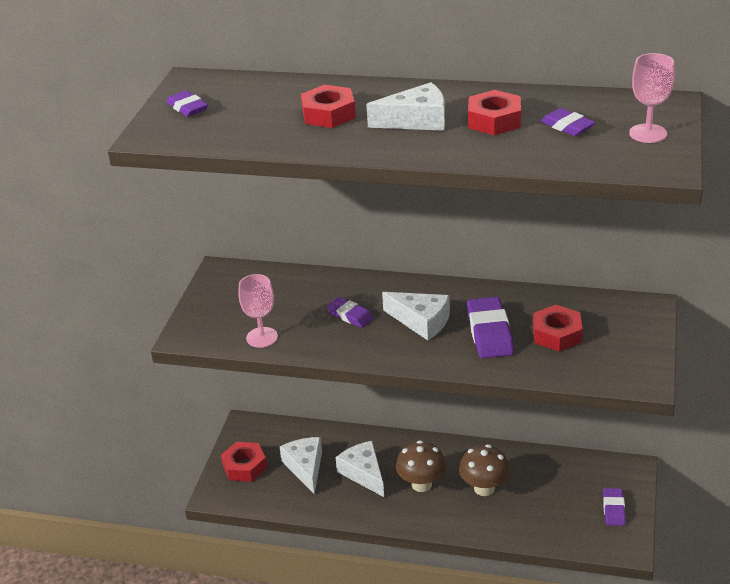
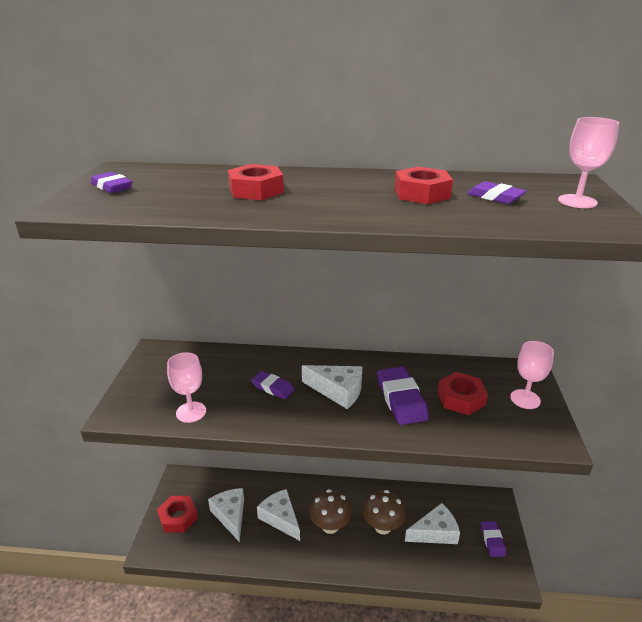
camera: 10 degrees left, 5 degrees down
(416, 120) = (345, 194): white cheese -> white cheese (435, 532)
(630, 337) = (525, 399): none -> pink goblet

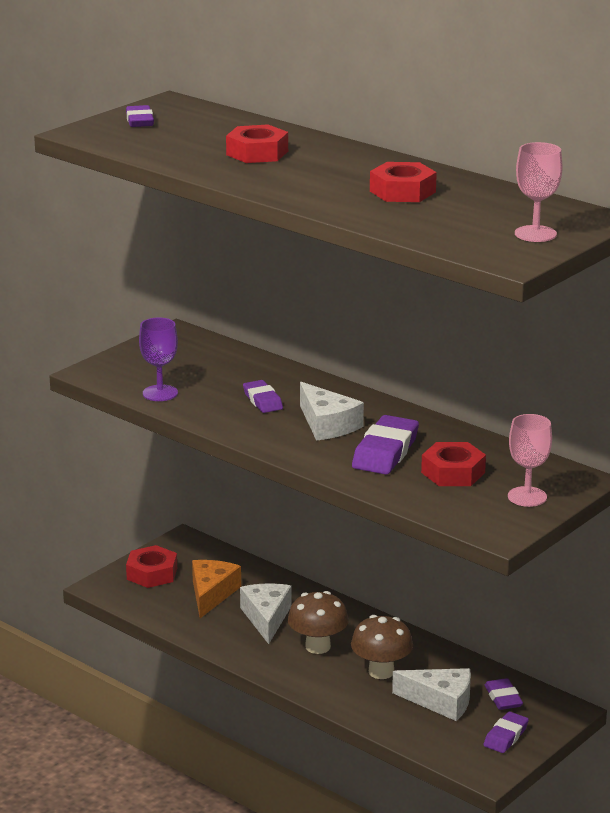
camera: 35 degrees right, 5 degrees down
(191, 412) = (160, 393): pink goblet -> purple goblet
(230, 515) = (211, 594): white cheese -> orange cheese
(495, 197) = (465, 211): purple eraser -> purple eraser (503, 698)

